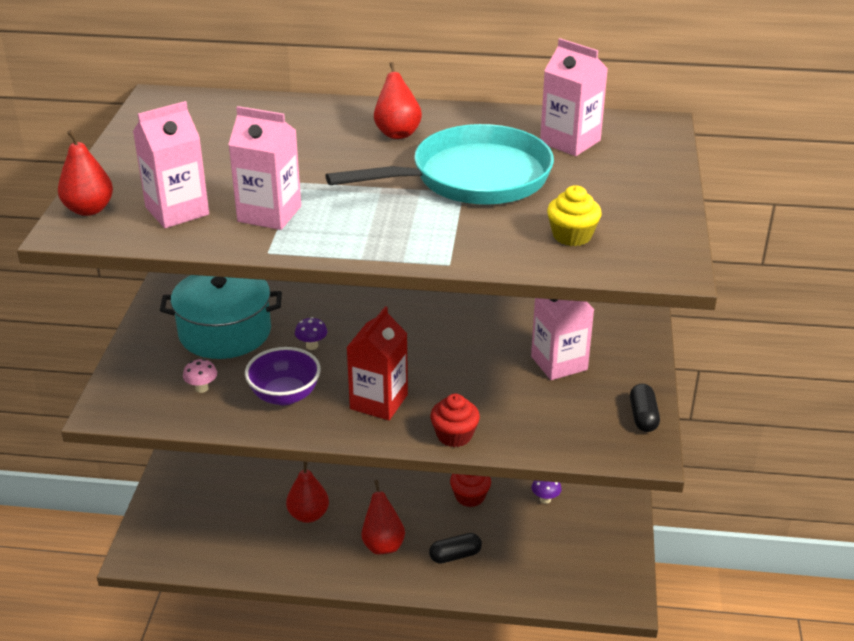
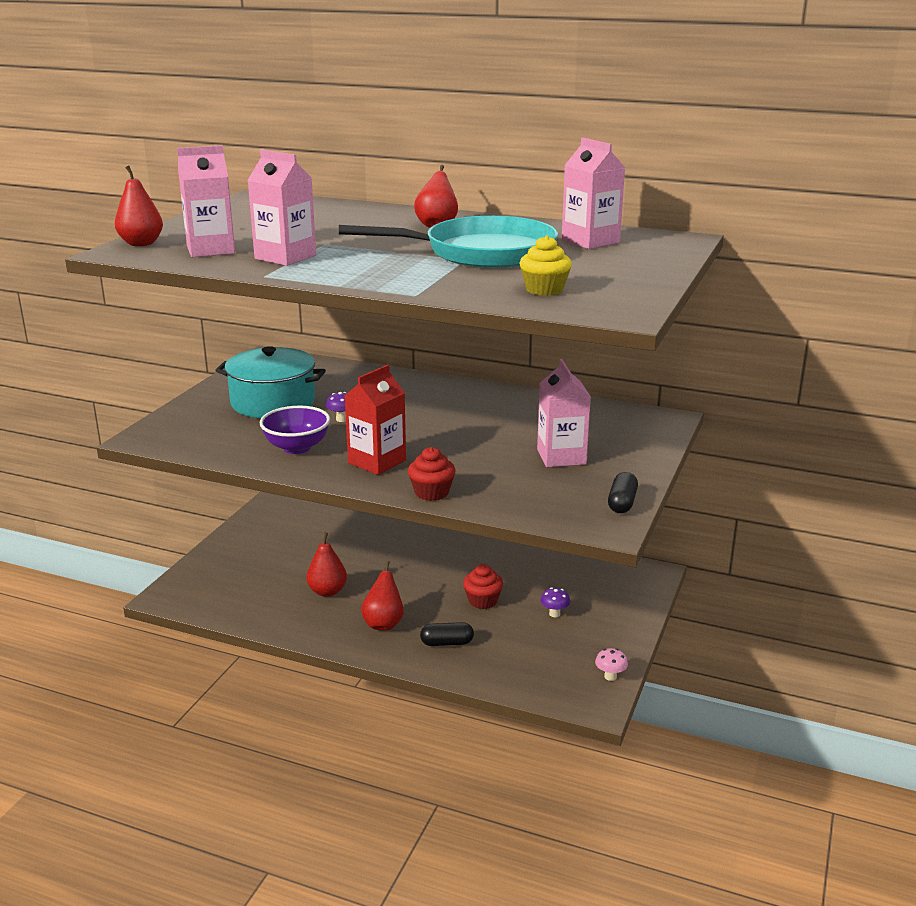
camera: 15 degrees right, 10 degrees down
(202, 388) = (229, 434): pink mushroom -> pink mushroom (610, 676)

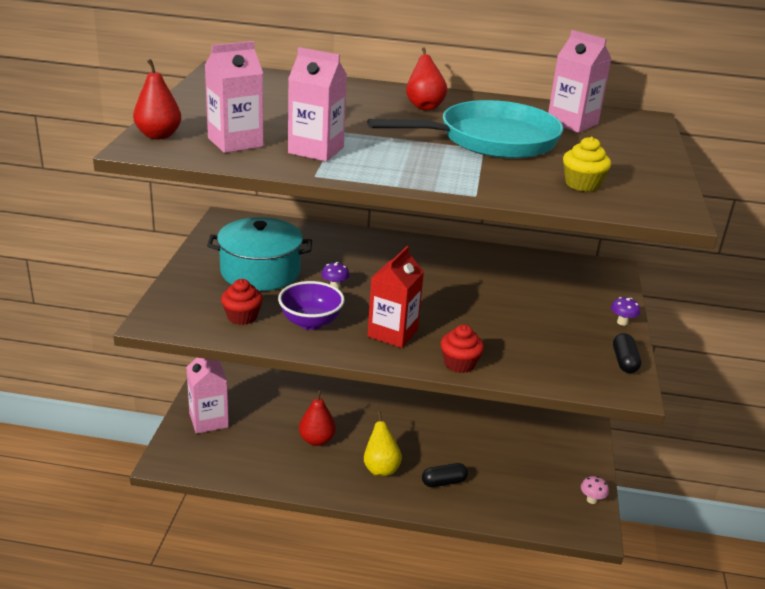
camera: 15 degrees left, 5 degrees up
(383, 623) = (381, 468): red pear -> yellow pear
(482, 601) = (456, 436): red cupcake -> red cupcake (242, 317)
(554, 614) = (521, 443): purple mushroom -> purple mushroom (622, 322)
(561, 457) = (548, 316): pink carton -> pink carton (208, 420)

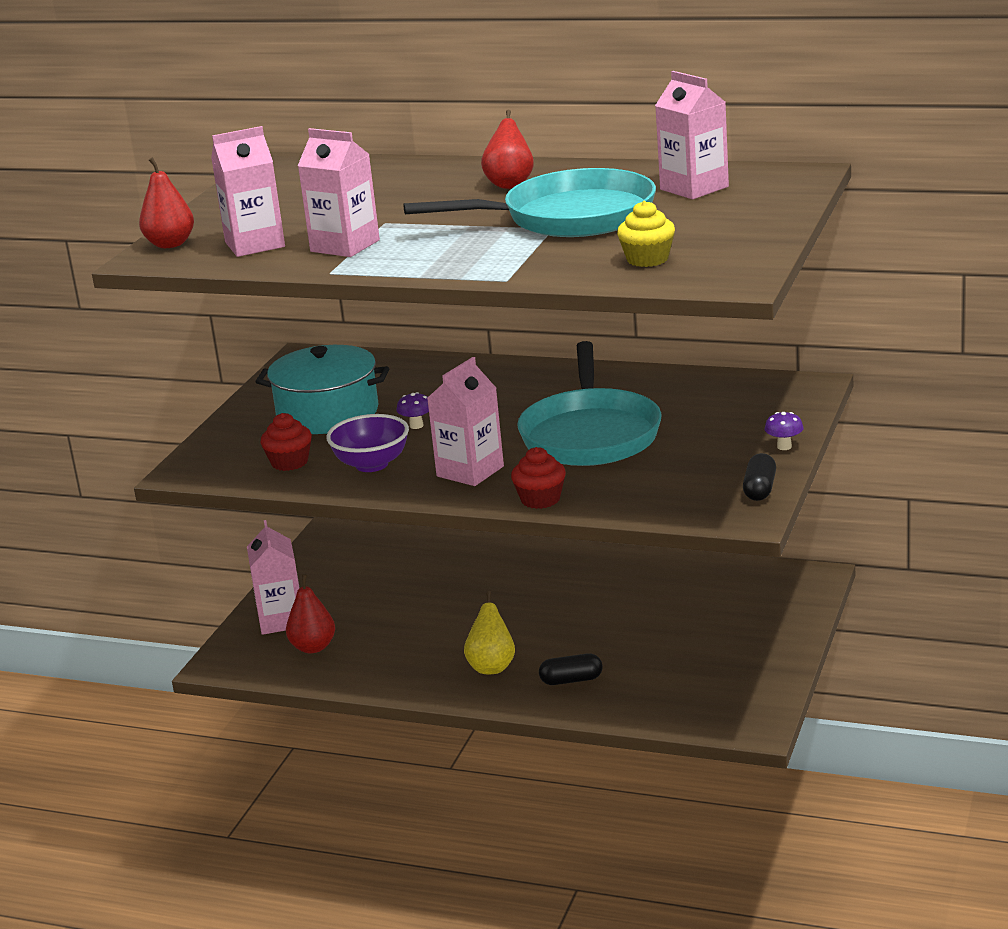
camera: 15 degrees right, 5 degrees down
(317, 440) = (416, 638): red pear -> red pear (313, 647)
(392, 333) = (470, 471): red carton -> pink carton
(472, 303) = (590, 434): none -> turquoise pan
(591, 500) = (769, 696): pink mushroom -> none

